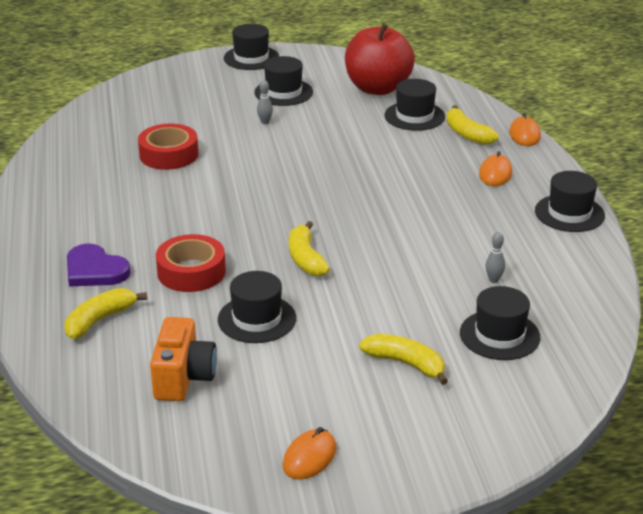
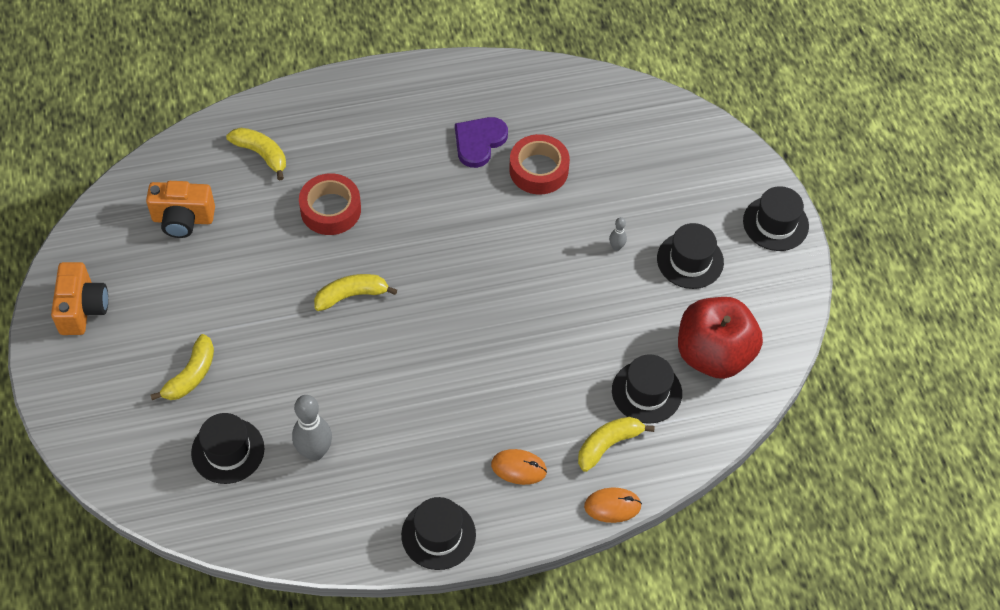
camera: 85 degrees right, 25 degrees up
(95, 270) = (334, 140): purple heart -> purple heart (479, 142)
(257, 319) = (259, 263): black hat -> none
(309, 457) = (82, 309): orange mouse -> orange camera
(493, 280) = (315, 452): grey bowling pin -> grey bowling pin, size x2.08

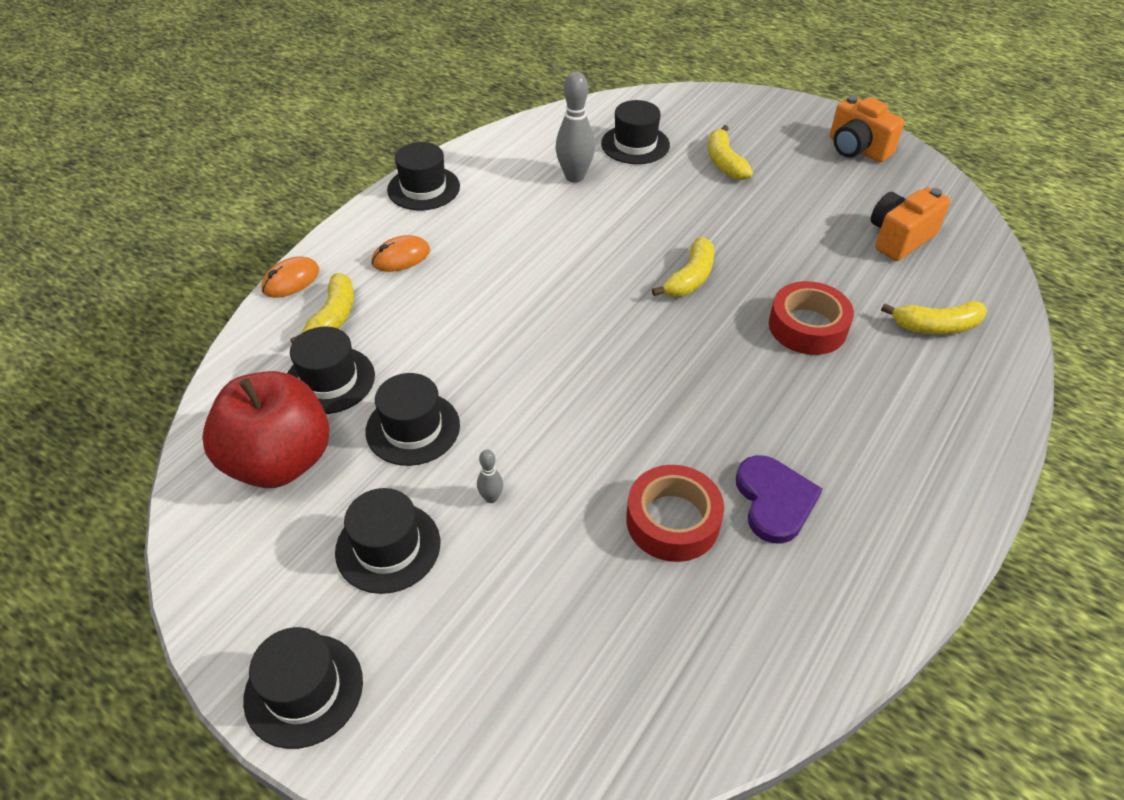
camera: 140 degrees right, 10 degrees down
(623, 319) = (413, 428): none -> black hat

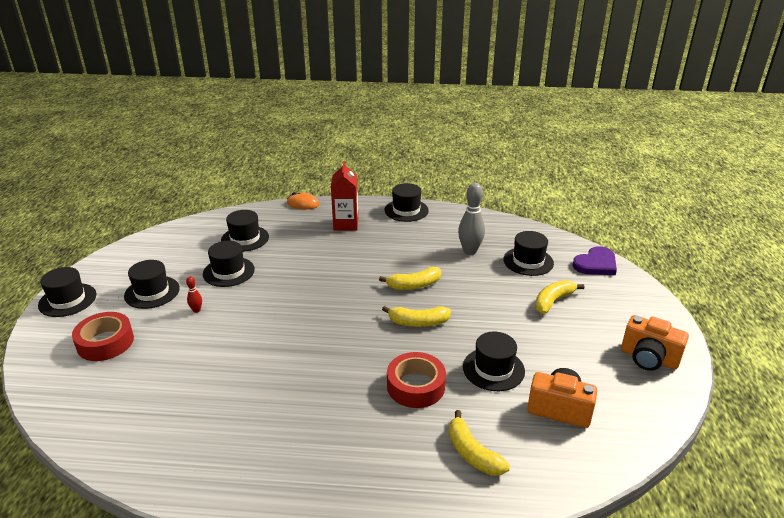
camera: 60 degrees right, 15 degrees down
(280, 461) = (188, 246): red apple -> none
(333, 318) = (286, 223): yellow banana -> yellow banana (414, 285)
(401, 257) = (346, 224): orange mouse -> red carton
(491, 498) = (196, 310): grey bowling pin -> red bowling pin
(672, 521) = (212, 376): red tape -> red tape (105, 342)
(774, 500) = (248, 413): purple heart -> purple heart (596, 264)
(813, 255) = (493, 369): none -> black hat
(857, 149) = (648, 358): orange camera -> orange camera turned 75 degrees counterclockwise

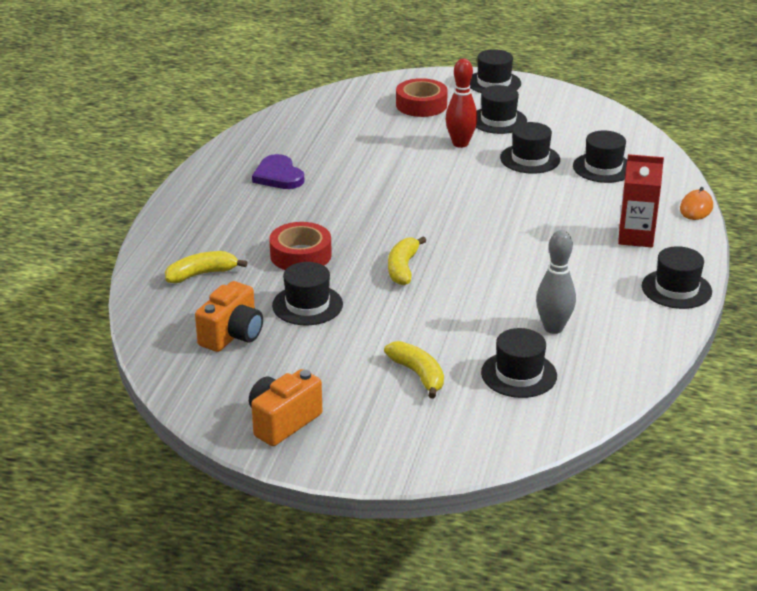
camera: 100 degrees right, 0 degrees up
(196, 310) = (460, 144): red bowling pin -> red bowling pin, size x2.08
(414, 285) = (478, 274): yellow banana -> none
(596, 264) = (501, 438): purple heart -> purple heart (278, 176)

